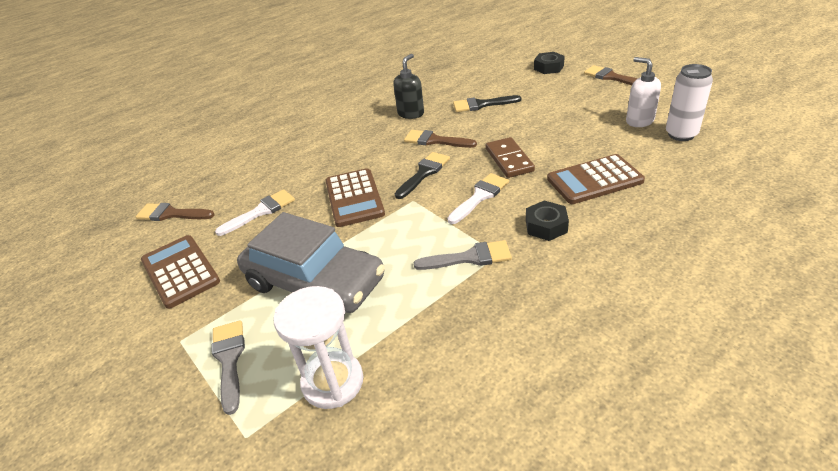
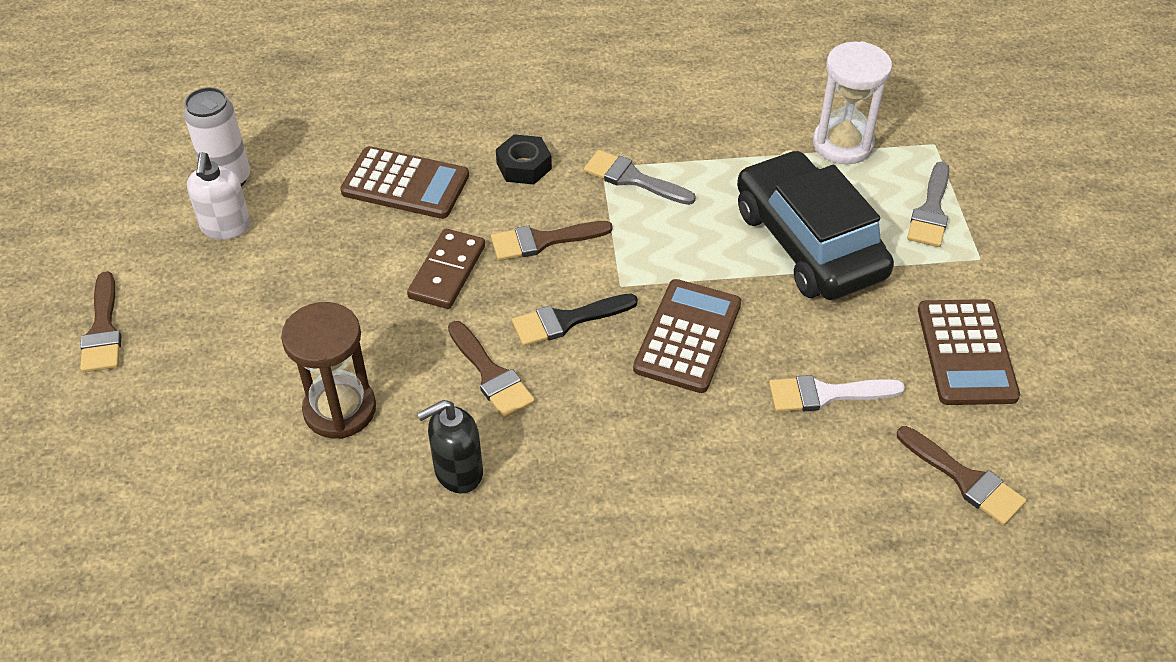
camera: 150 degrees left, 10 degrees up
(315, 282) = (808, 243): grey car -> black car
(480, 196) = (543, 241): white brush -> brown brush
(482, 105) = (340, 409): black brush -> brown hourglass
(548, 67) = (125, 430): black nut -> none

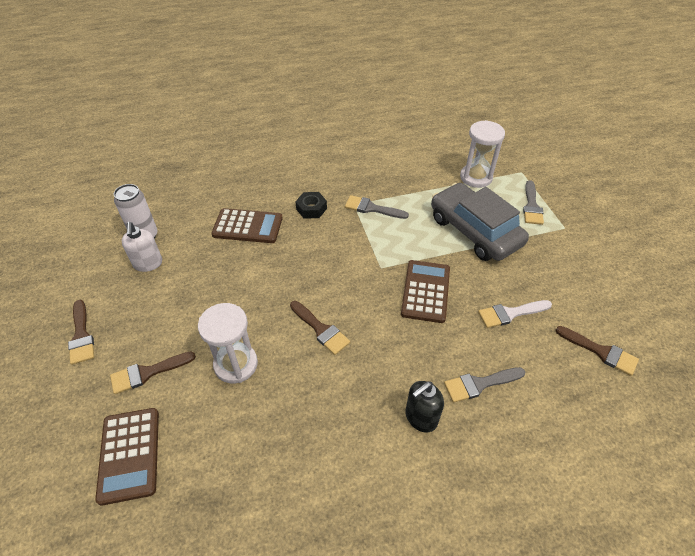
camera: 10 degrees left, 0 degrees up
(340, 409) = (236, 364): brown hourglass -> white hourglass
(447, 272) = (282, 273): brown domino -> none
(458, 472) = (315, 393): black soap dispenser -> black soap dispenser (421, 417)
(543, 241) = (332, 248): brown brush -> brown brush (147, 373)
(567, 320) = (356, 291): black brush -> none
(735, 499) = (479, 384): none -> grey brush
(808, 243) = (474, 231): black car -> grey car
(966, 353) = (576, 279): brown calculator -> brown calculator (130, 455)

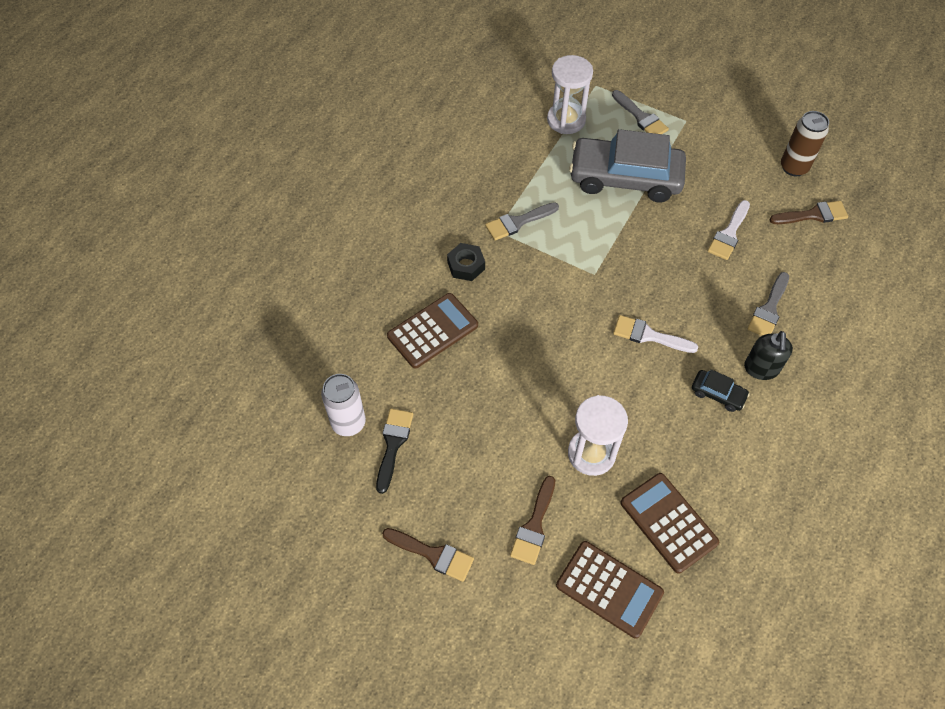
camera: 45 degrees left, 10 degrees up
(148, 264) = (393, 444): white soap dispenser -> black brush
(321, 329) = (616, 367): brown brush -> none
(366, 405) = (718, 394): none -> black car
(367, 329) = (649, 335): none -> white brush
(425, 291) = (652, 266): brown calculator -> brown calculator (668, 522)
(622, 310) = (794, 167): none -> brown can

